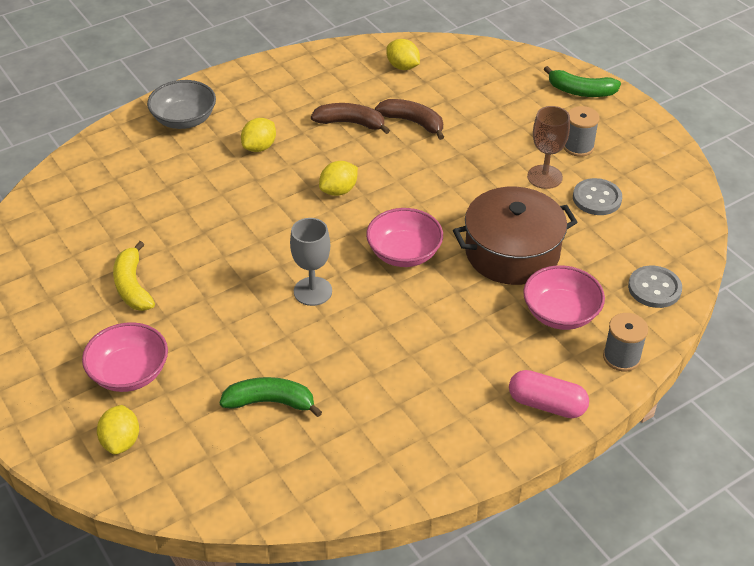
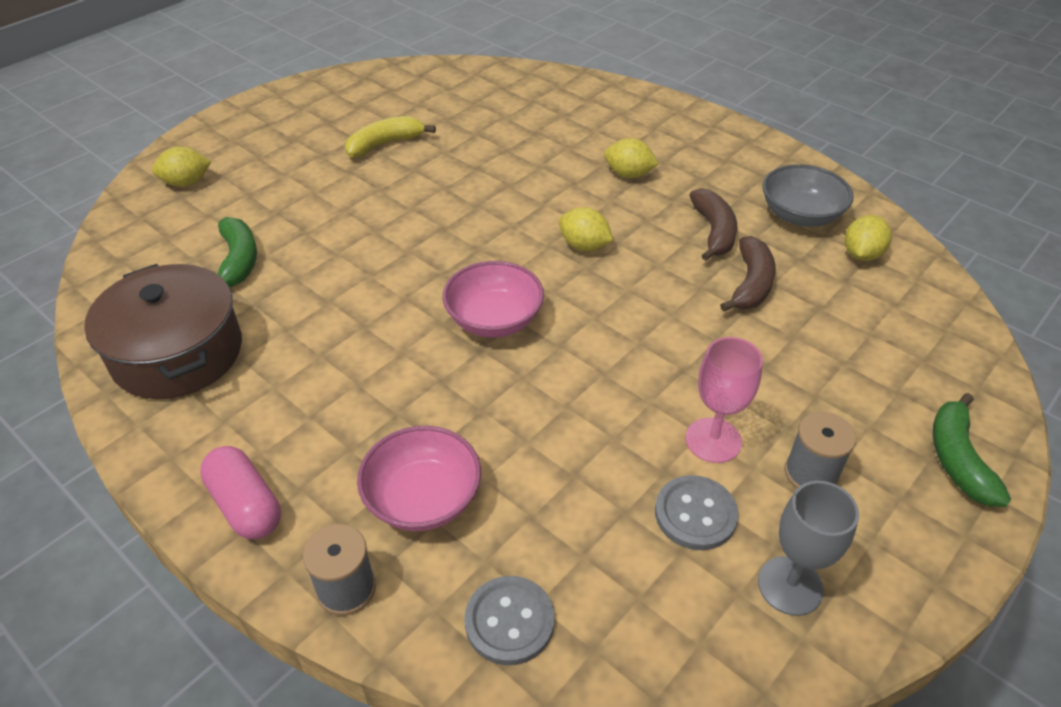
camera: 75 degrees right, 0 degrees up
(129, 373) = (271, 168): pink bowl -> none
(184, 119) = (644, 118): grey bowl -> grey bowl (800, 215)
(312, 291) = (408, 258): grey goblet -> grey goblet (790, 586)
(512, 252) = (532, 425): brown pot -> brown pot (178, 353)
(544, 177) = (713, 440): brown goblet -> pink goblet
(546, 404) = (245, 505): pink capsule -> pink capsule turned 45 degrees counterclockwise

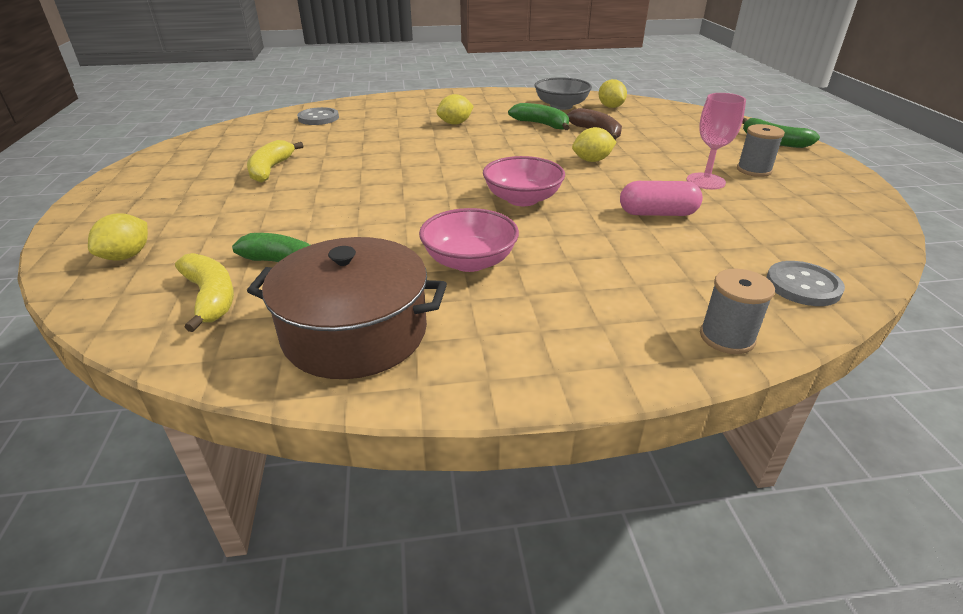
camera: 50 degrees left, 10 degrees down
(167, 257) = (211, 297): none -> yellow banana
(245, 505) = (593, 356): pink capsule -> pink capsule (657, 214)
(423, 498) = (664, 278): pink bowl -> pink bowl (469, 261)
(584, 246) = (497, 154): yellow lemon -> yellow lemon (592, 160)
(695, 514) = (758, 205): grey button -> grey button (318, 118)
(713, 232) = (541, 124): brown banana -> green banana
(790, 586) = (829, 202): grey goblet -> none

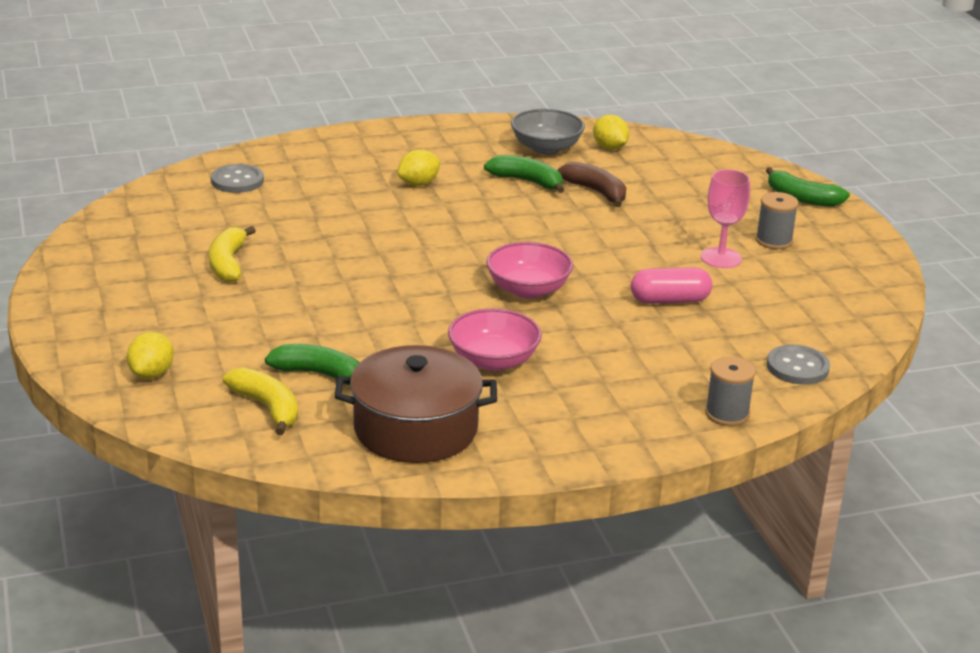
camera: 10 degrees left, 5 degrees down
(592, 160) = (595, 235): yellow lemon -> none

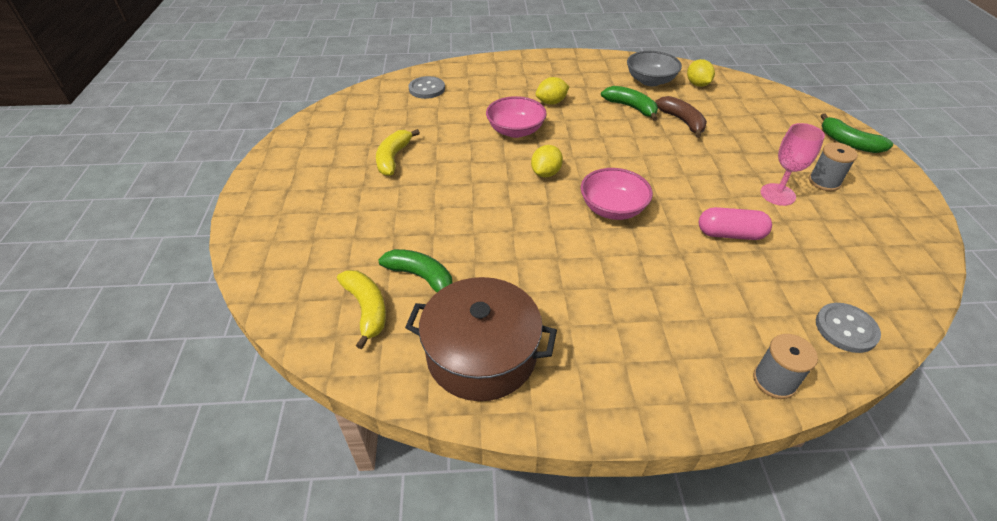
camera: 15 degrees right, 15 degrees up
(152, 373) = (294, 258): yellow lemon -> yellow lemon (546, 173)
(493, 360) = (568, 282): pink bowl -> pink bowl (515, 131)

